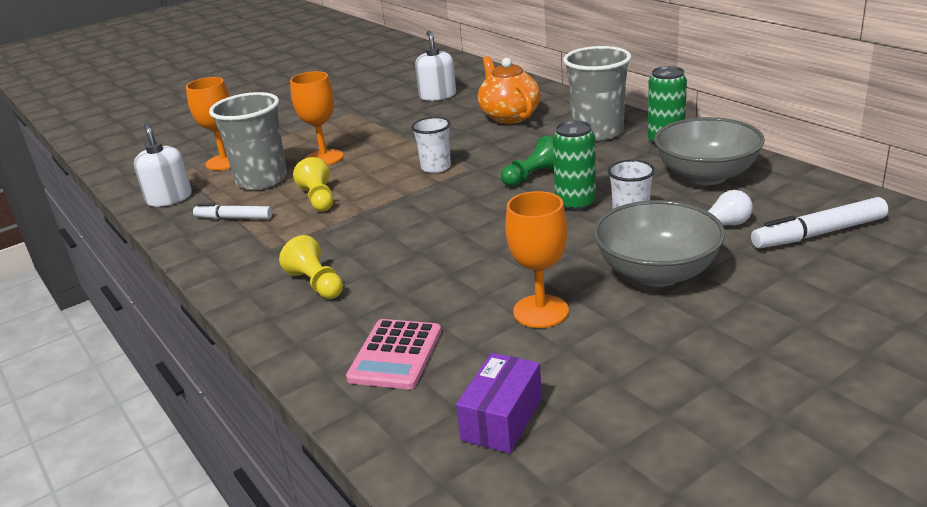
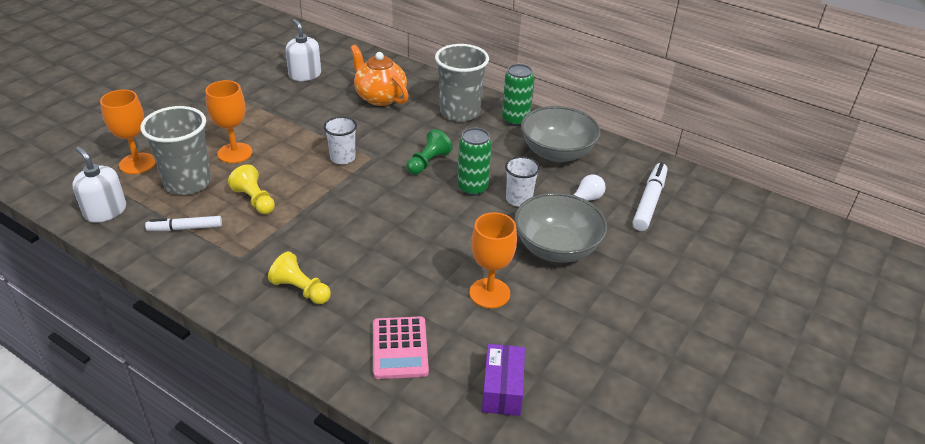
camera: 25 degrees left, 10 degrees up
(818, 234) = (649, 202): white marker -> white marker turned 150 degrees clockwise

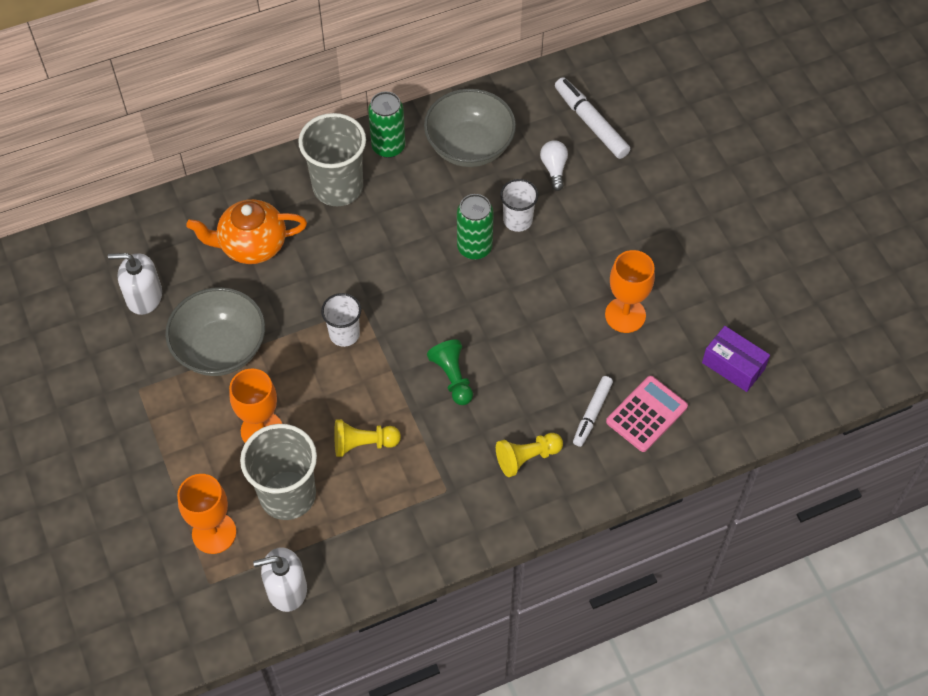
camera: 55 degrees left, 20 degrees up
(185, 228) = (368, 523): white marker -> white marker (592, 414)
(400, 348) = (646, 414): pink calculator -> pink calculator turned 75 degrees counterclockwise
(428, 162) = (407, 263): green pawn -> green pawn (452, 377)
(556, 248) = (603, 232): grey bowl -> grey bowl (220, 348)

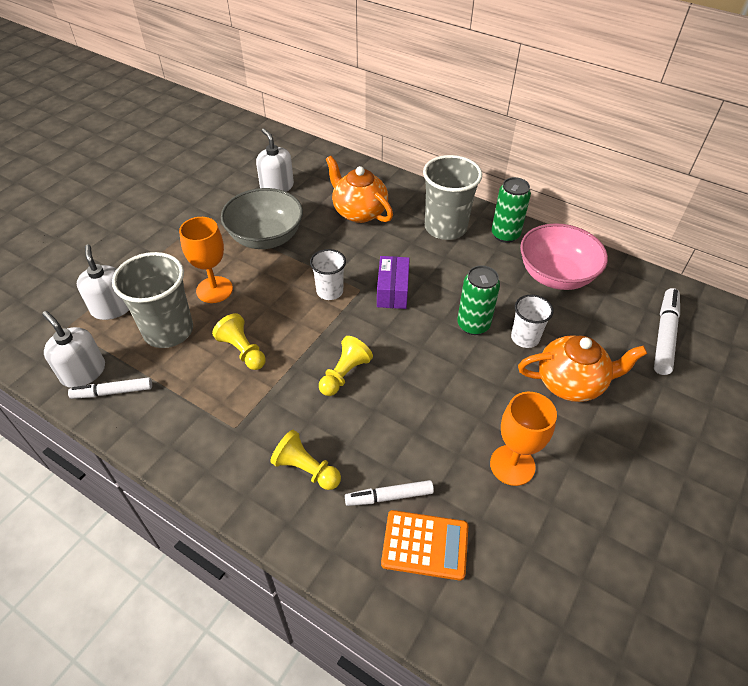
camera: 55 degrees right, 10 degrees down
(214, 533) = (112, 308): orange goblet -> white soap dispenser
(332, 572) = (113, 392): none -> white marker
(452, 377) = (344, 374): green pawn -> yellow pawn
(469, 146) = (555, 275): grey bowl -> pink bowl
(554, 169) = (596, 335): white light bulb -> none
(585, 222) = (571, 383): none -> orange teapot
(646, 414) = (425, 545): pink calculator -> orange calculator
(733, 366) = (546, 598): purple box -> purple box (392, 291)

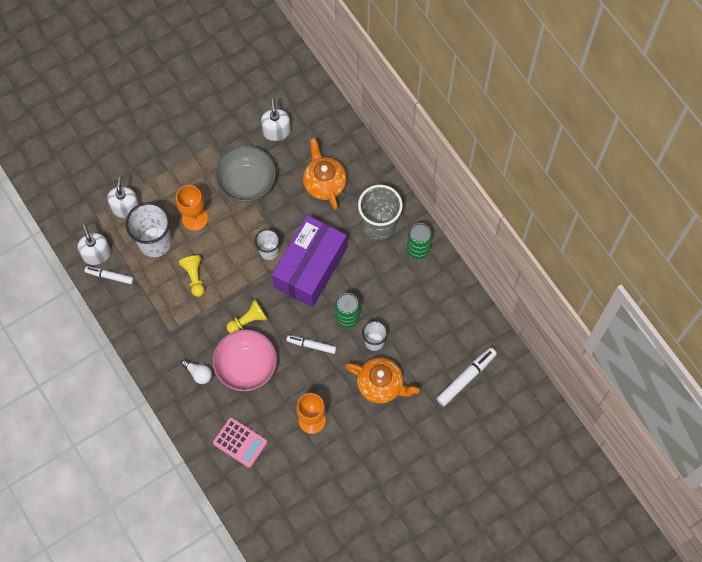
camera: 25 degrees right, 20 degrees up
(168, 330) = (155, 242): grey cup -> white cup
(306, 469) = (198, 373): yellow pawn -> white light bulb
(389, 497) = (235, 409): white marker -> white marker (311, 345)
(392, 291) = (310, 268): purple box -> purple box, size x2.11
(425, 545) = (240, 442): orange calculator -> pink calculator
(555, 275) = (429, 301): pink bowl -> pink bowl (246, 367)

